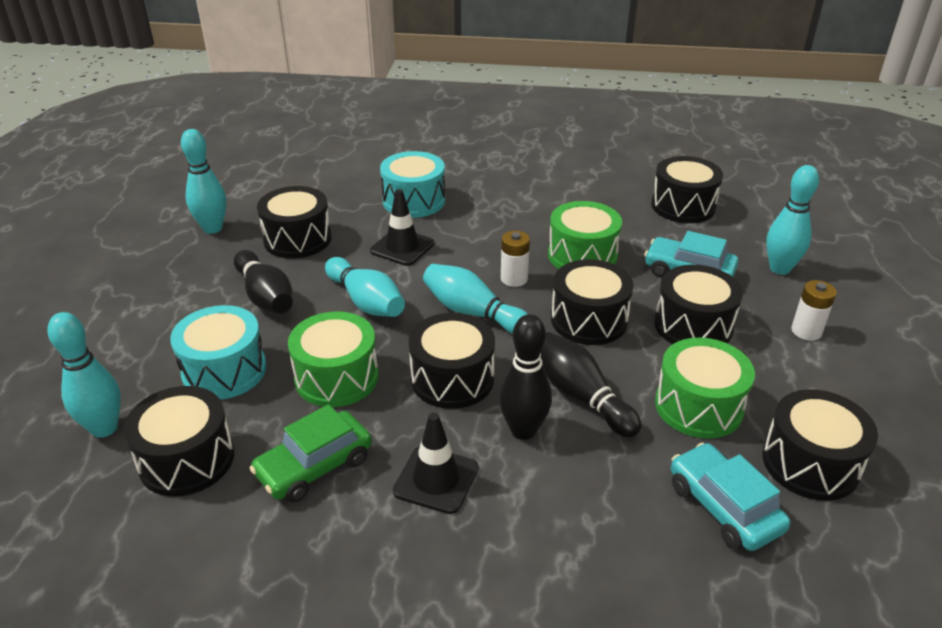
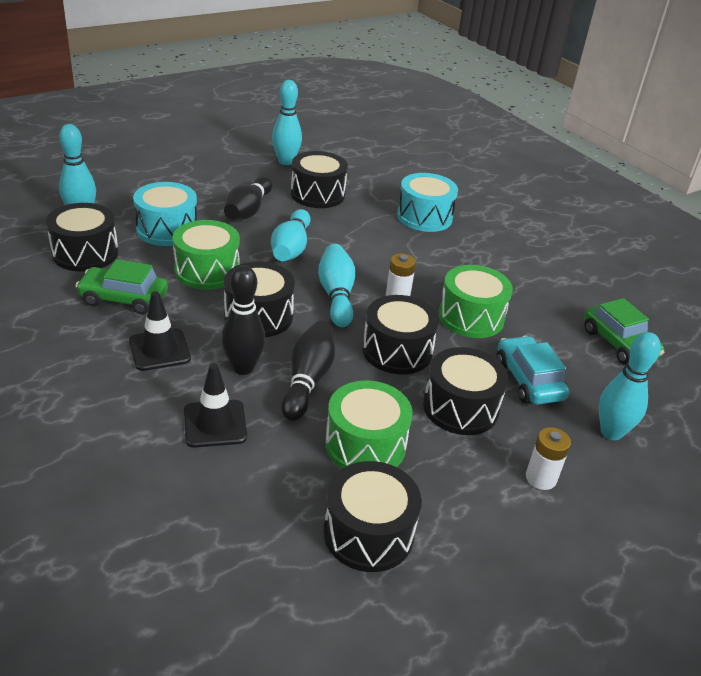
camera: 45 degrees right, 0 degrees up
(402, 247) = (366, 236): black traffic cone -> black traffic cone (215, 424)
(683, 206) = (619, 343): black drum -> green car
(723, 507) = (267, 497): turquoise car -> none

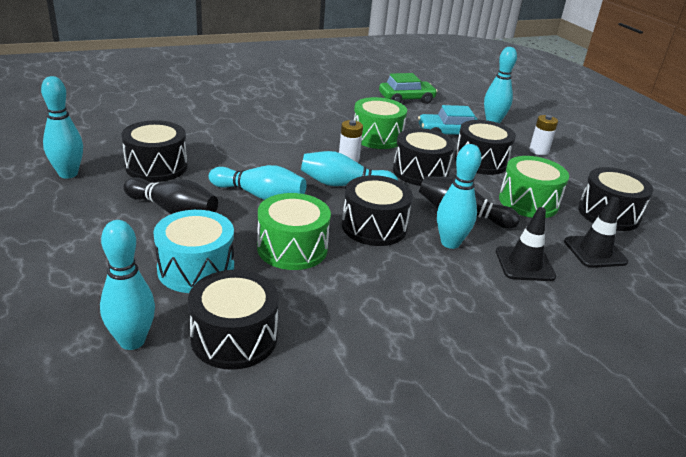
camera: 80 degrees left, 5 degrees down
(123, 299) = (340, 308): green car -> none
(159, 350) = (429, 288): black traffic cone -> black traffic cone (595, 252)
(243, 368) = (450, 243): black bowling pin -> turquoise bowling pin
(424, 217) = (224, 125): turquoise drum -> none

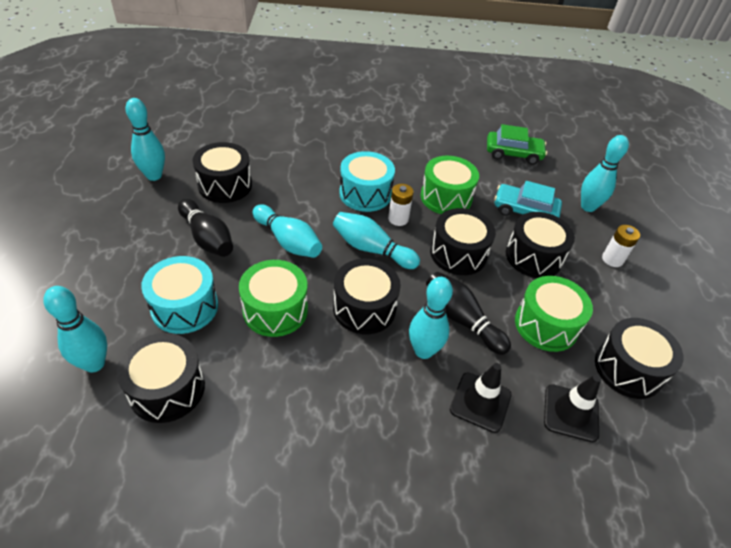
camera: 25 degrees right, 15 degrees up
(303, 147) = (365, 194): none -> turquoise drum

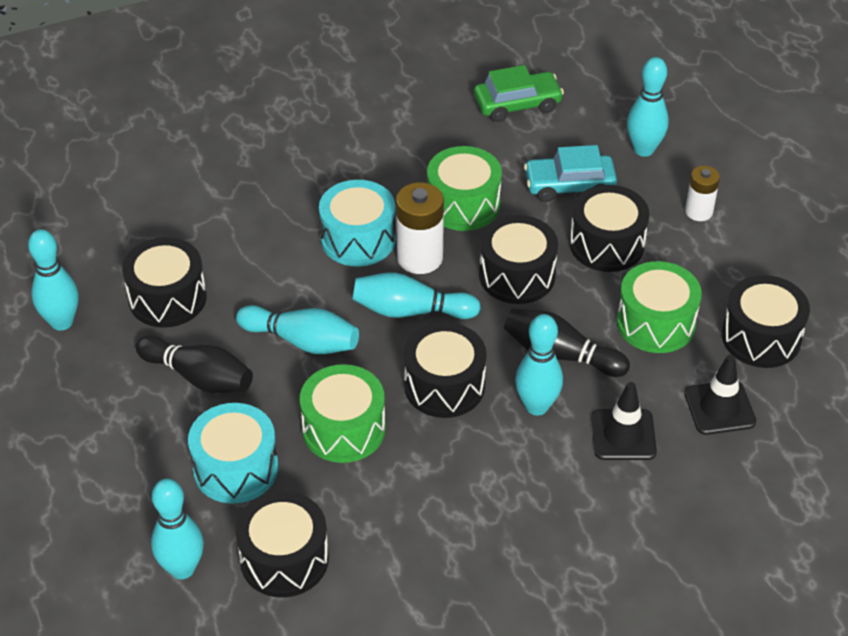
camera: 20 degrees left, 0 degrees up
(398, 219) = (420, 258): white battery -> white battery, size x1.60

